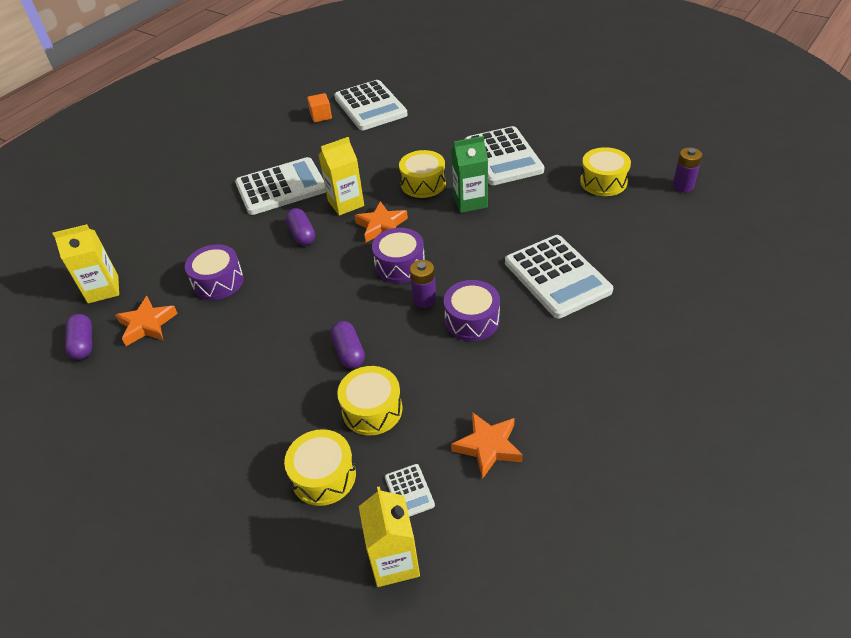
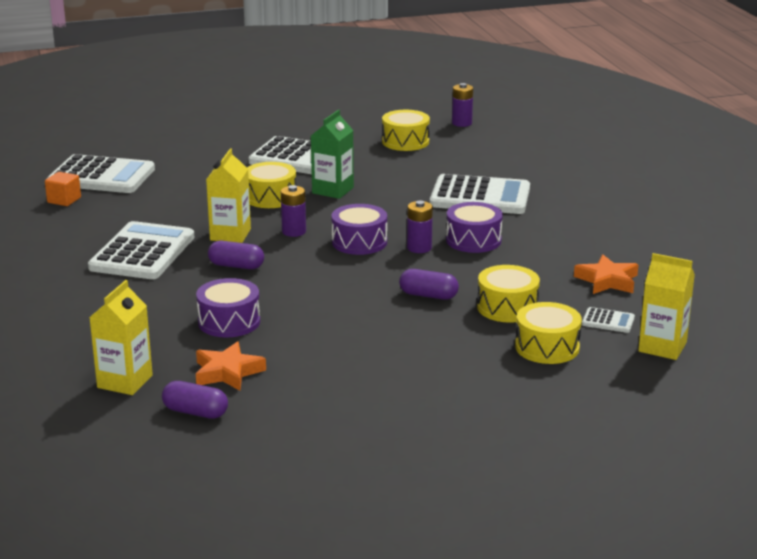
camera: 55 degrees left, 20 degrees down
(381, 226) = (294, 232): orange star -> purple battery

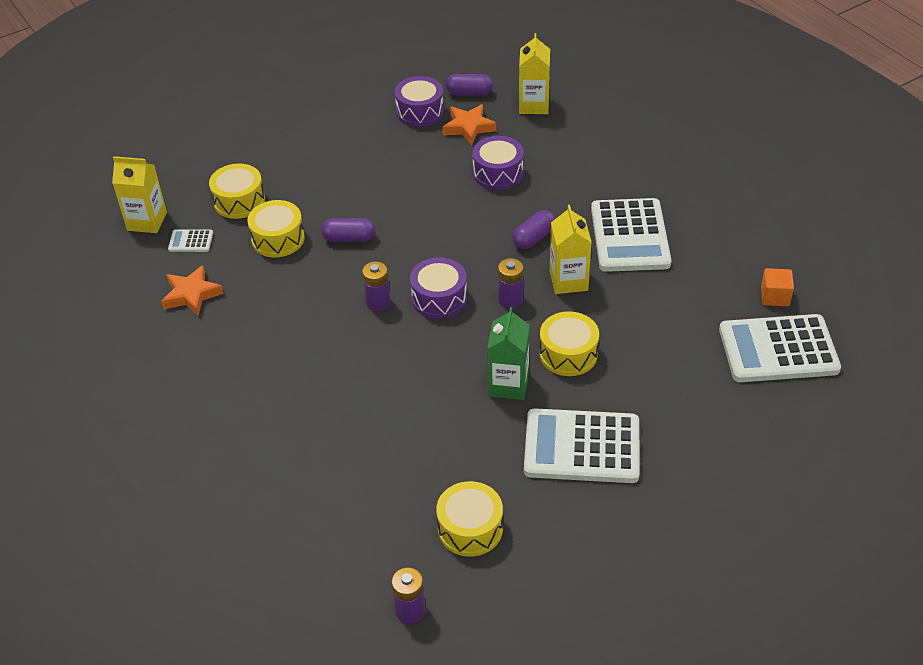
camera: 165 degrees right, 20 degrees up
(236, 266) = (534, 238): purple capsule -> purple capsule turned 45 degrees counterclockwise
(473, 240) = (328, 327): purple drum -> purple drum (420, 111)
(480, 196) = (339, 412): white calculator -> none

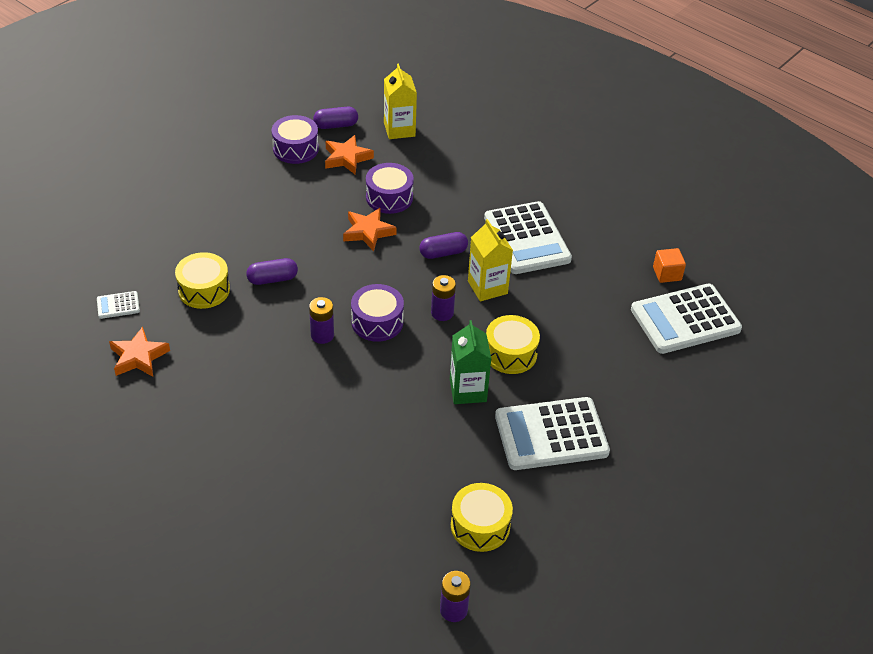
camera: 20 degrees left, 0 degrees up
(147, 221) = (66, 292): yellow carton -> none
(239, 201) = (152, 259): yellow drum -> none
(463, 205) = (368, 232): none -> orange star
(534, 238) = (443, 253): purple capsule -> purple capsule turned 45 degrees clockwise

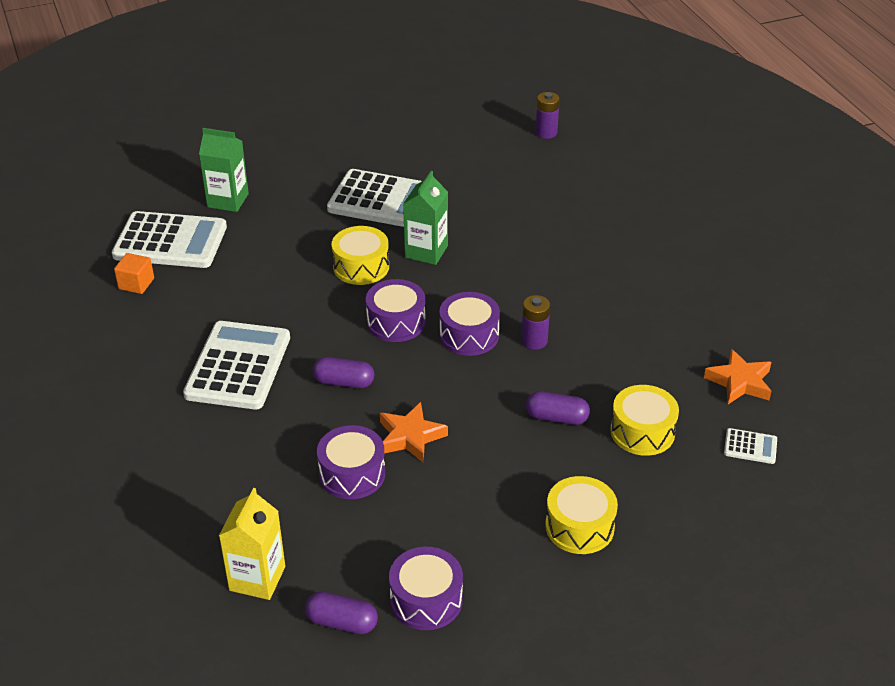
camera: 150 degrees left, 5 degrees down
(347, 158) = (365, 555): orange star -> none
(442, 313) = (396, 322): purple battery -> purple drum
(480, 526) = (491, 166): yellow drum -> yellow drum (579, 526)
(487, 287) = (328, 331): yellow carton -> none
(685, 379) = (228, 200): none -> green carton

